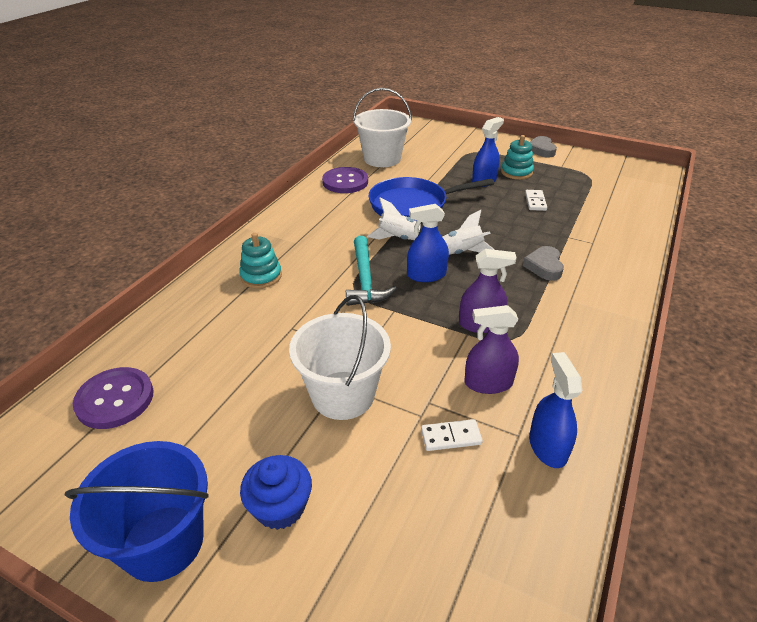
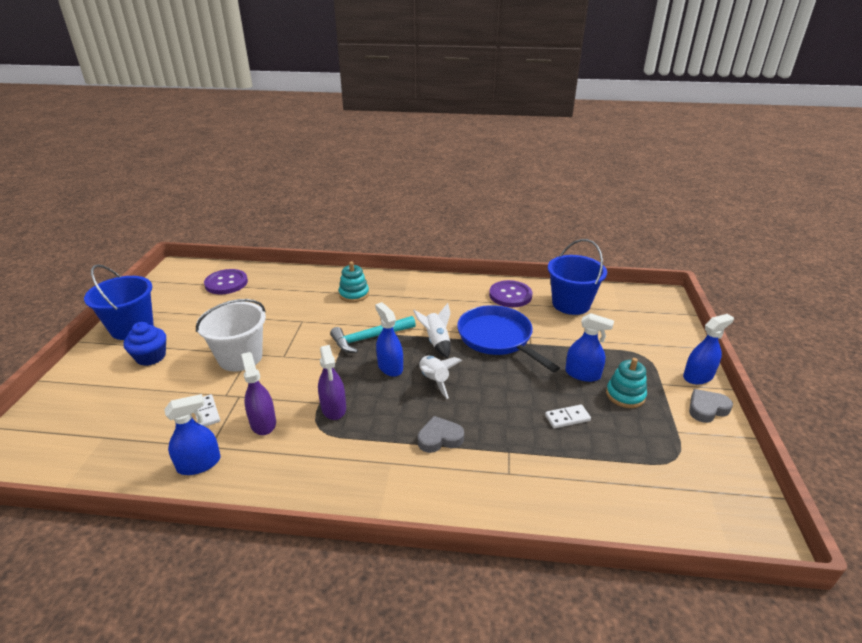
camera: 70 degrees right, 5 degrees down
(382, 159) = (571, 304): white bucket -> blue bucket
(505, 142) = (698, 376): none -> blue spray bottle

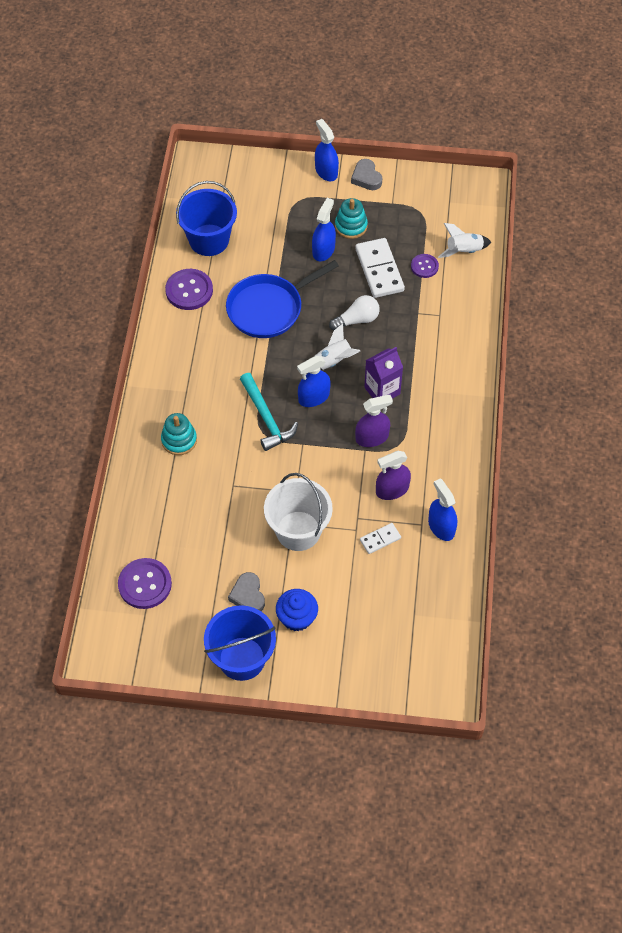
camera: 90 degrees left, 25 degrees up
(394, 417) = (382, 391): none -> purple carton
(436, 342) = (274, 359): white rocket -> white rocket (464, 251)
(439, 438) = (405, 358): grey heart -> grey heart (248, 595)
(491, 398) = (357, 320): none -> white light bulb
(567, 418) = (379, 270): white domino -> white domino, size x1.93
(584, 460) = (424, 266): none -> purple button

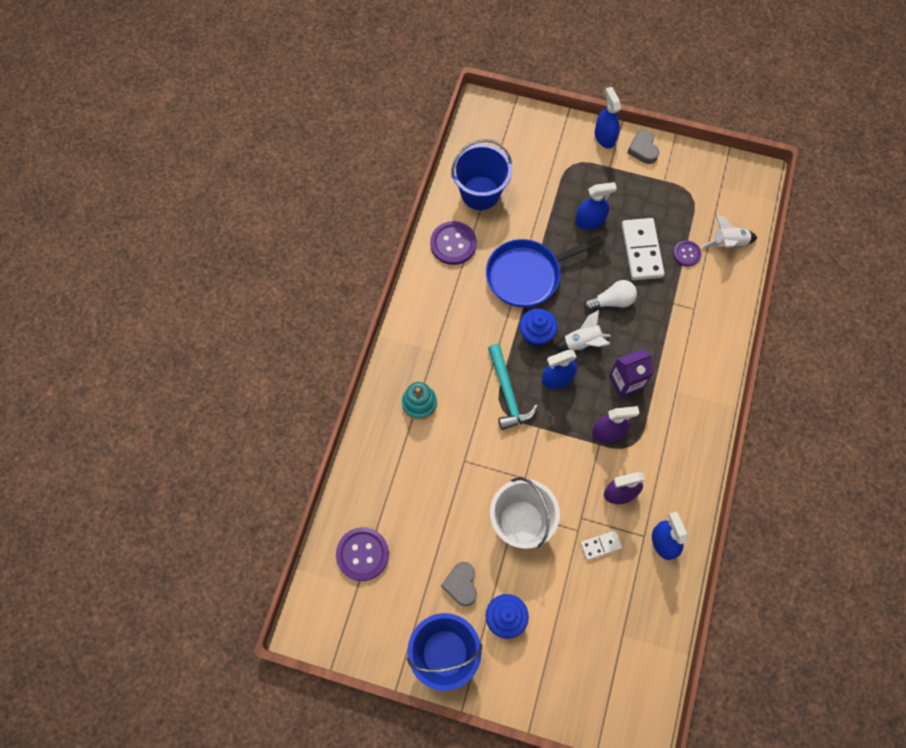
camera: 10 degrees right, 10 degrees up
(286, 360) = (536, 334): none -> blue cupcake
(323, 250) = (590, 221): blue spray bottle -> blue spray bottle turned 45 degrees clockwise
(351, 226) = (620, 199): turquoise stacking toy -> none

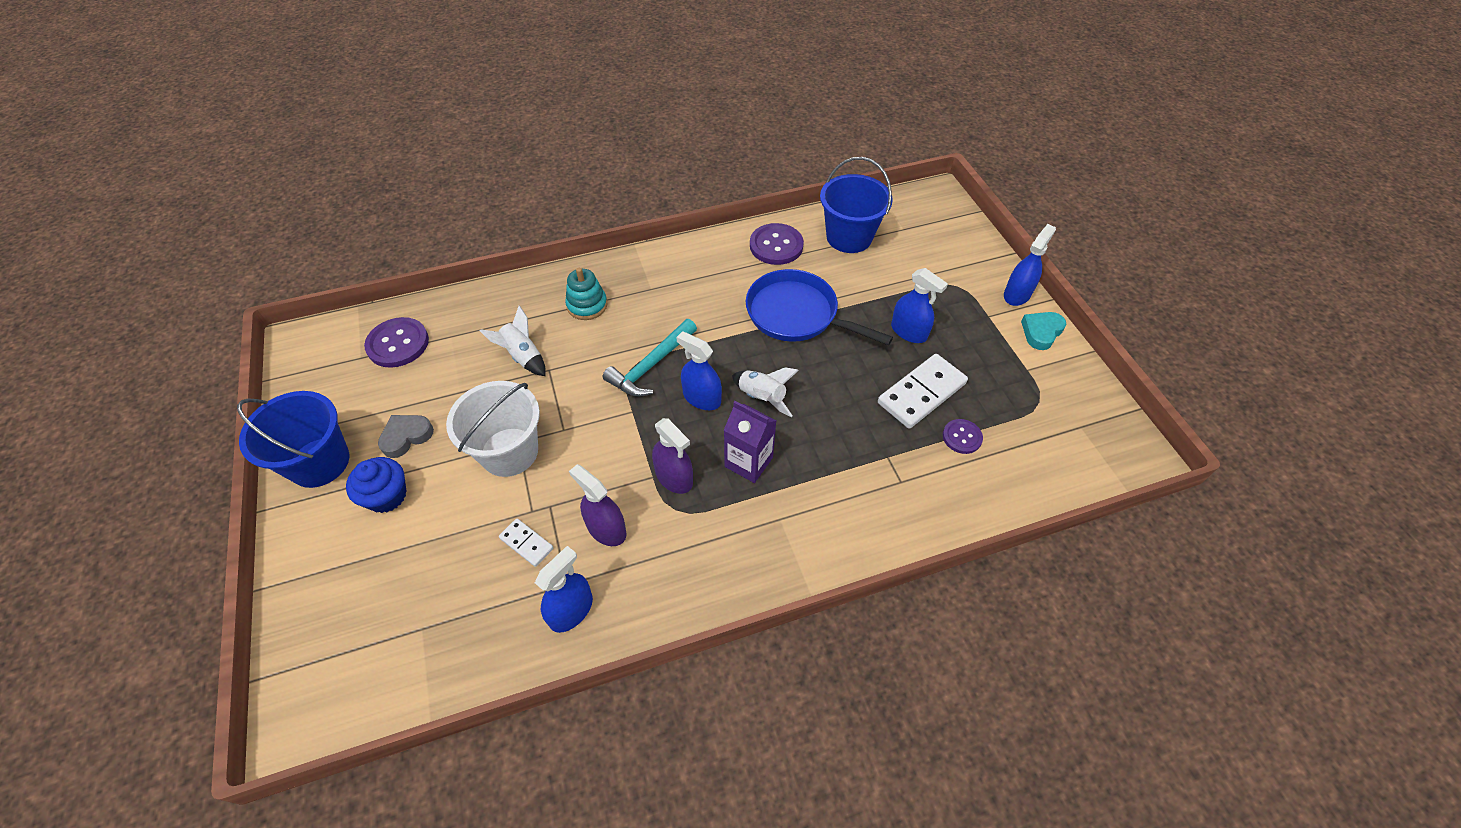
camera: 55 degrees right, 15 degrees down
(536, 334) = (737, 355): blue cupcake -> none
(612, 301) = (835, 398): white light bulb -> none
(643, 149) = (1041, 332): grey heart -> turquoise heart
(728, 243) = (1019, 471): white rocket -> white rocket (523, 356)

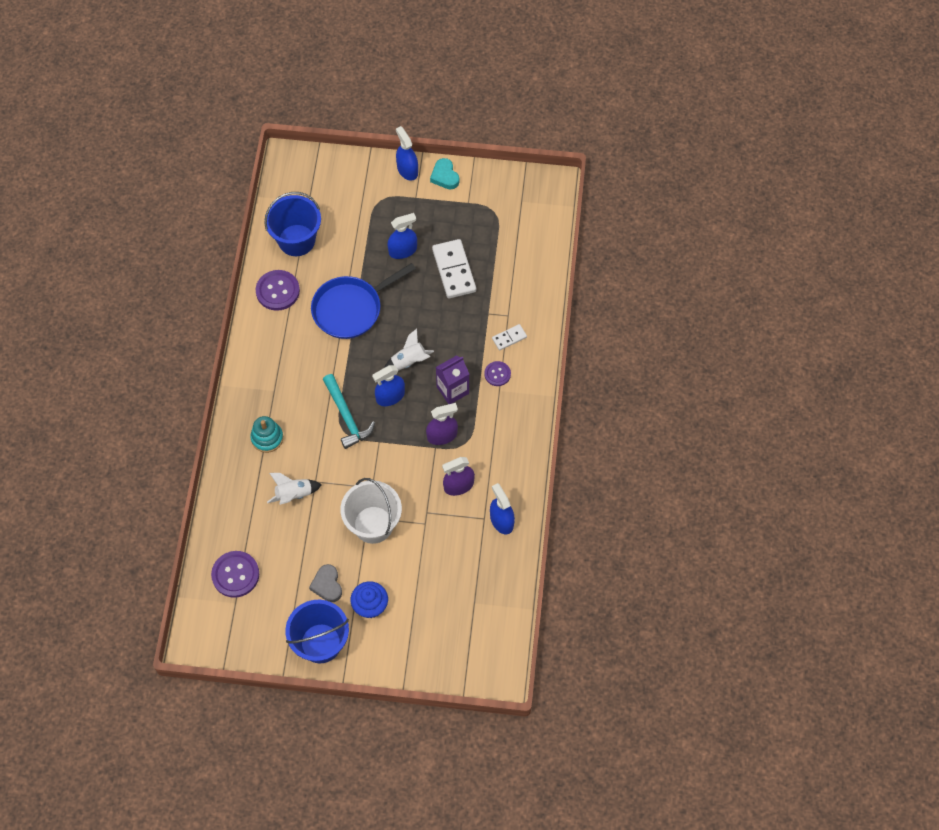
camera: 65 degrees left, 10 degrees up
(526, 543) = (446, 532): white domino -> white domino (509, 338)
(962, 437) = (496, 267): purple button -> purple button (497, 374)

